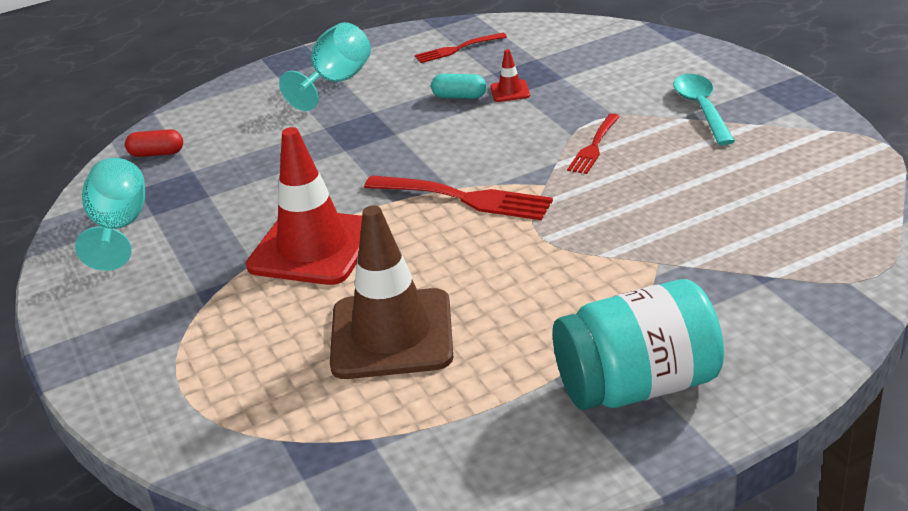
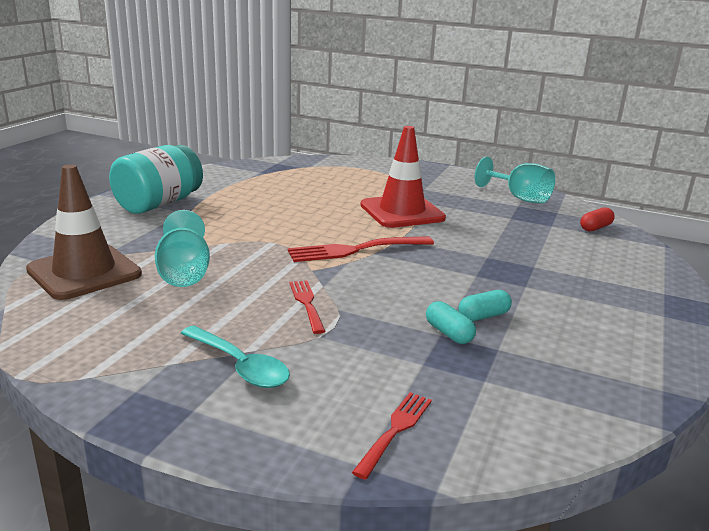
camera: 135 degrees right, 10 degrees down
(336, 82) = (608, 300): turquoise goblet -> turquoise goblet (184, 273)
(391, 334) = (303, 195): brown traffic cone -> brown traffic cone (84, 272)
(457, 49) = (582, 367): red fork -> red fork (395, 430)
(510, 91) = (449, 333): red traffic cone -> turquoise capsule

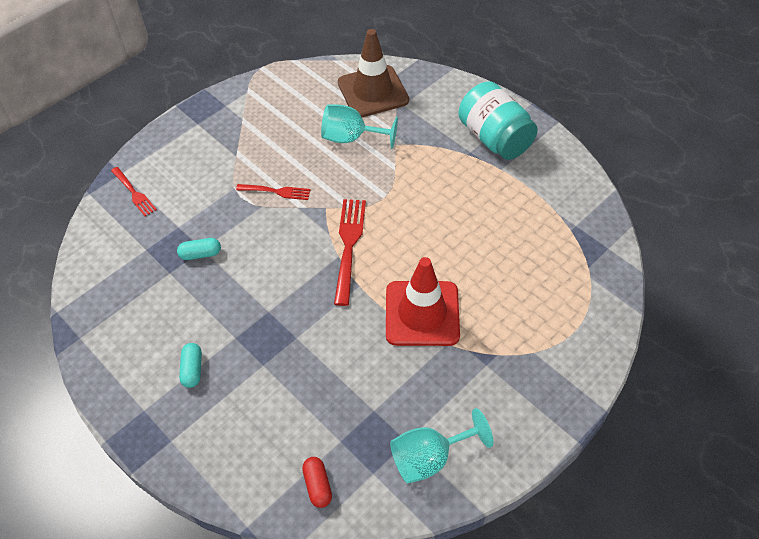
camera: 115 degrees right, 30 degrees up
(240, 366) = (224, 146): turquoise spoon -> none
(483, 316) = (209, 284): turquoise capsule -> turquoise capsule (192, 369)

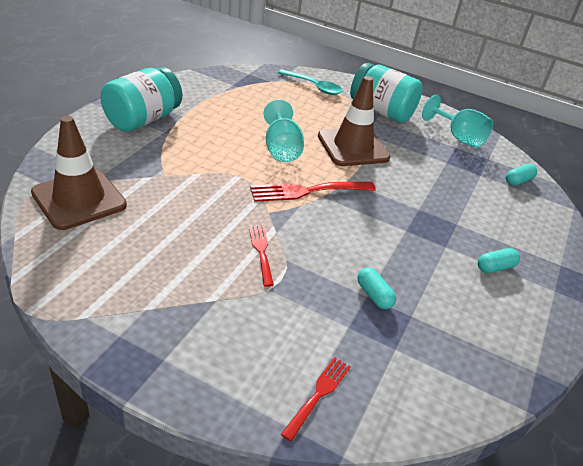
camera: 115 degrees left, 15 degrees down
(317, 485) = (518, 181): red capsule -> turquoise capsule
(351, 138) = (162, 207): turquoise goblet -> turquoise goblet (281, 149)
(422, 313) = (353, 147): red traffic cone -> brown traffic cone
(505, 379) = (381, 111): none -> turquoise jar
(575, 315) = (314, 87): none -> turquoise spoon

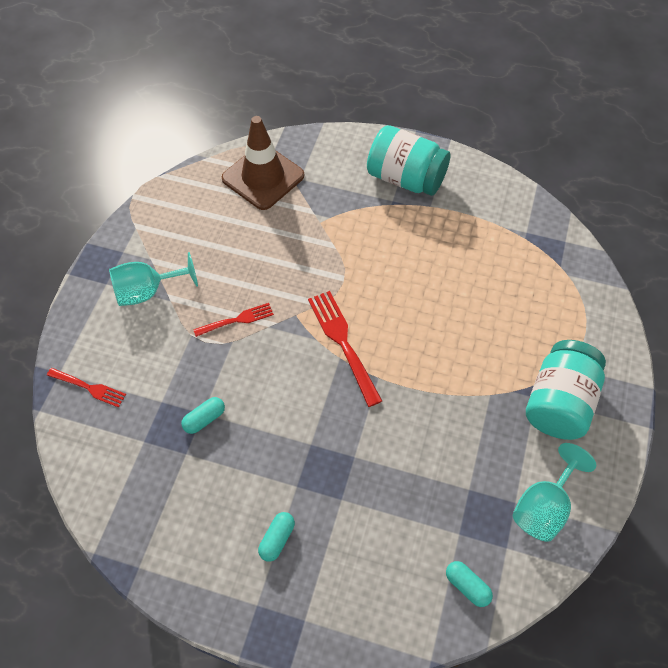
camera: 85 degrees right, 20 degrees up
(281, 149) = (410, 306): turquoise goblet -> turquoise goblet (147, 291)
(314, 87) = (577, 315): turquoise spoon -> none
(353, 147) = (451, 377): brown traffic cone -> none
(495, 267) = (277, 539): turquoise capsule -> turquoise capsule turned 60 degrees clockwise

